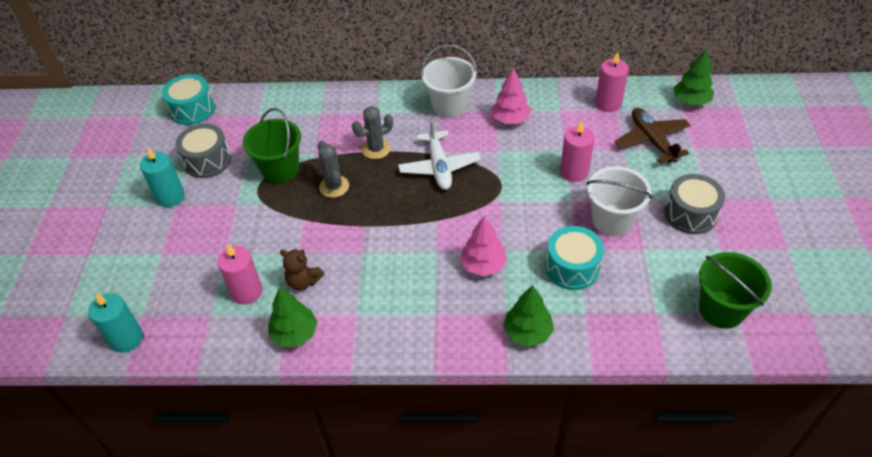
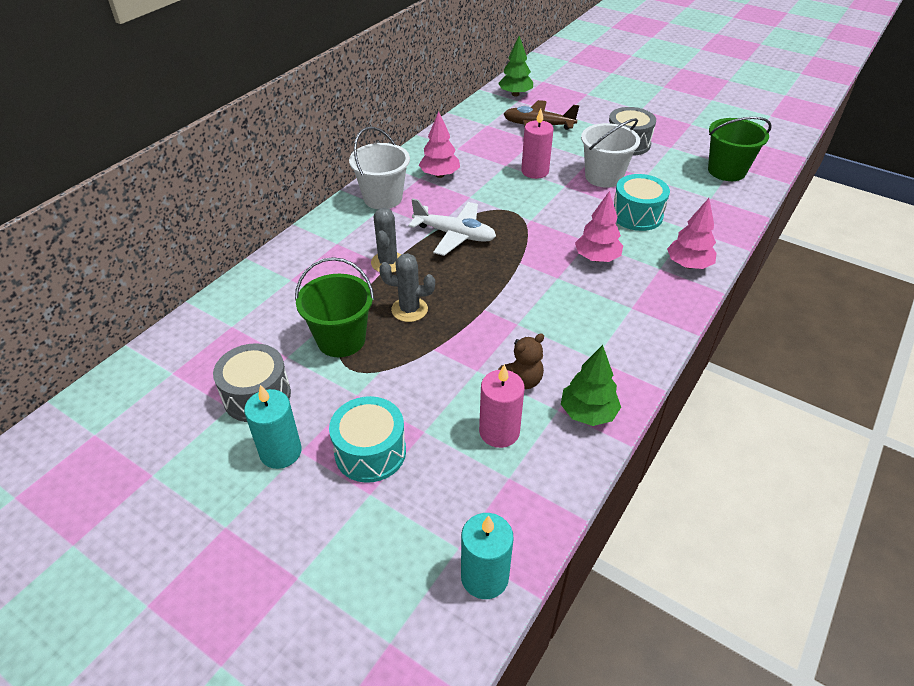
camera: 60 degrees left, 5 degrees down
(192, 109) = (148, 379): turquoise drum -> turquoise drum (370, 452)
(527, 332) = (688, 265): green tree -> pink tree
(608, 103) = (477, 125): pink candle -> none

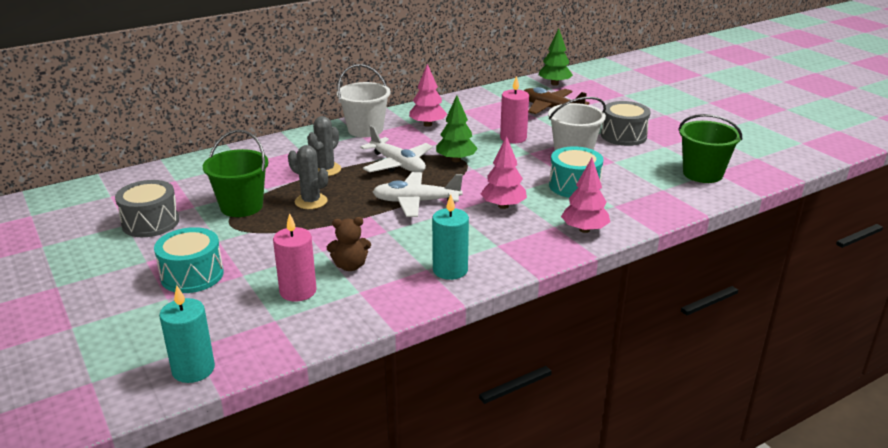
camera: 25 degrees right, 15 degrees down
(280, 452) = (133, 257): turquoise candle -> turquoise candle (450, 270)
(514, 278) = (416, 202): none -> white plane
(588, 413) = (381, 300): green tree -> green tree (456, 160)

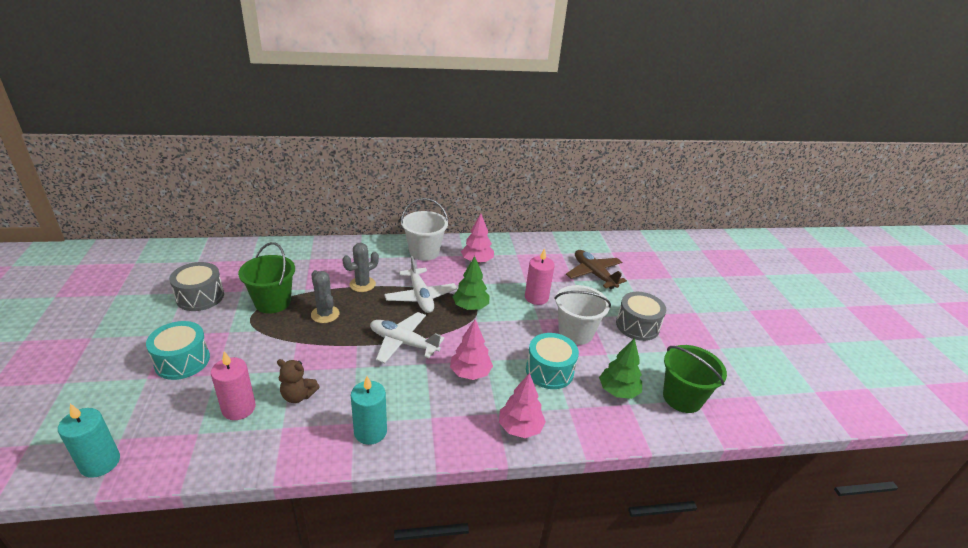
camera: 20 degrees right, 5 degrees up
(554, 84) = (617, 247): green tree -> green tree (618, 391)

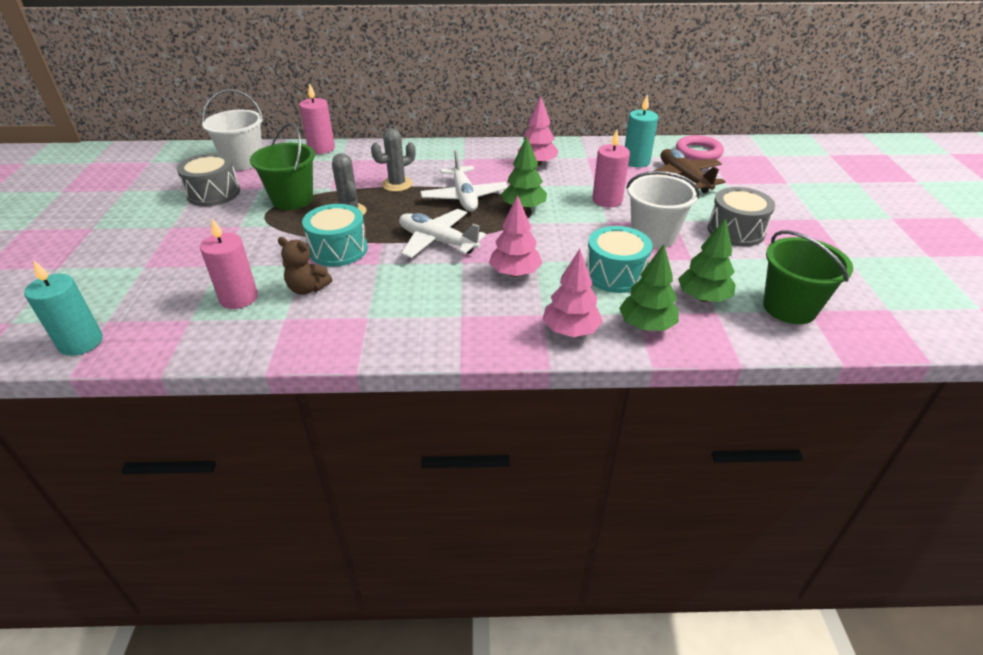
camera: 10 degrees right, 5 degrees up
(182, 361) = (184, 252): turquoise drum -> turquoise drum (338, 249)
(291, 247) = (321, 148): none -> pink candle
(370, 432) = (386, 327): turquoise candle -> turquoise candle (636, 161)
(424, 252) = (474, 154): white bucket -> white bucket (243, 161)
(578, 420) = (646, 325): none -> green tree
(603, 248) = (698, 152): none -> pink ring

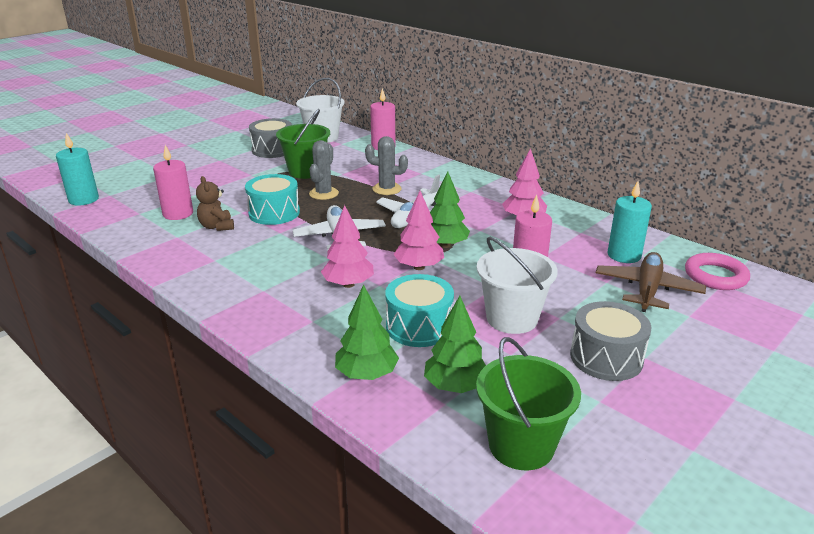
camera: 45 degrees right, 10 degrees down
(570, 330) = (308, 342): pink tree -> pink tree (419, 267)

